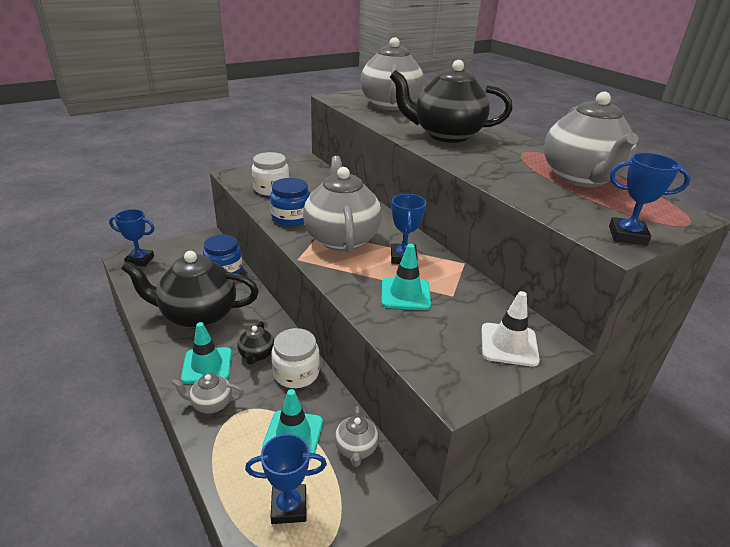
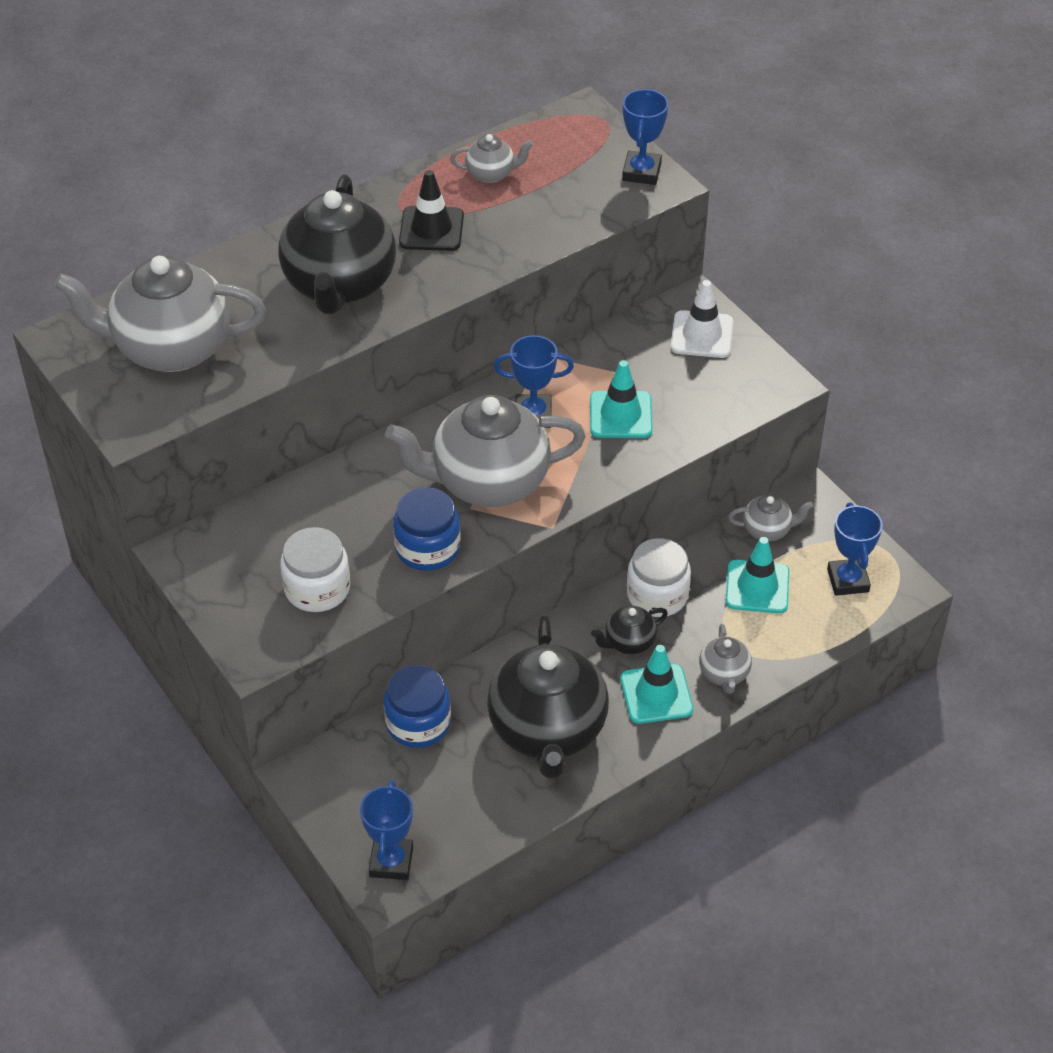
camera: 90 degrees left, 15 degrees up
(256, 355) = (628, 642): black teapot -> black teapot turned 150 degrees clockwise
(509, 159) = (431, 229): none -> black traffic cone
(581, 178) = (491, 174): grey teapot -> grey teapot, size x0.45

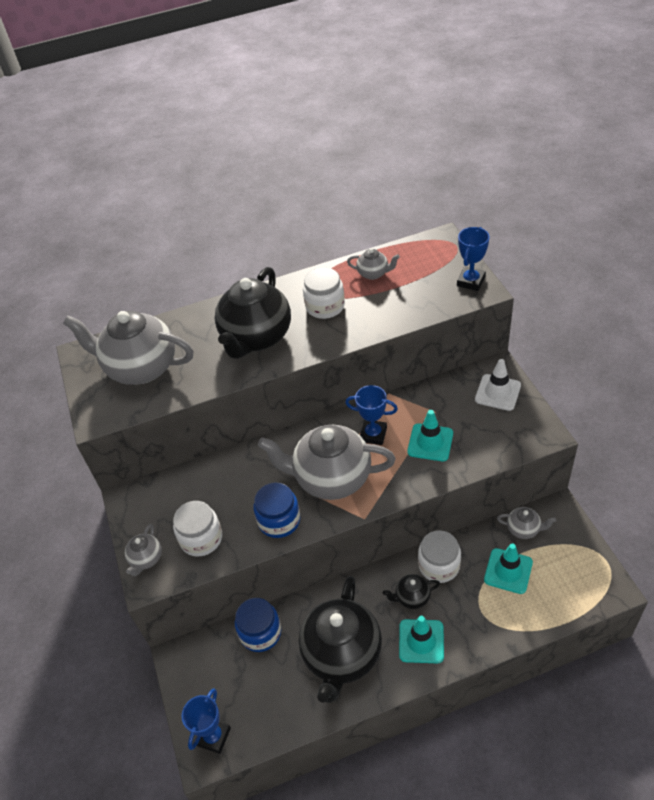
camera: 20 degrees right, 0 degrees up
(431, 229) = (325, 306): black traffic cone -> white jar
(724, 674) = (471, 634): grey teapot -> grey teapot (146, 559)
(848, 580) = (572, 577): blue trophy -> none

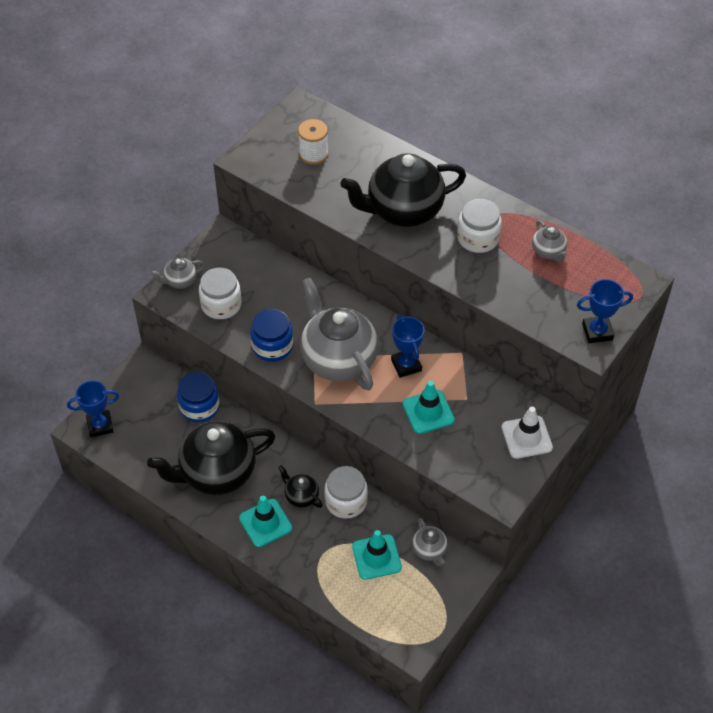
camera: 50 degrees right, 5 degrees up
(140, 368) = (313, 154): grey teapot -> white spool

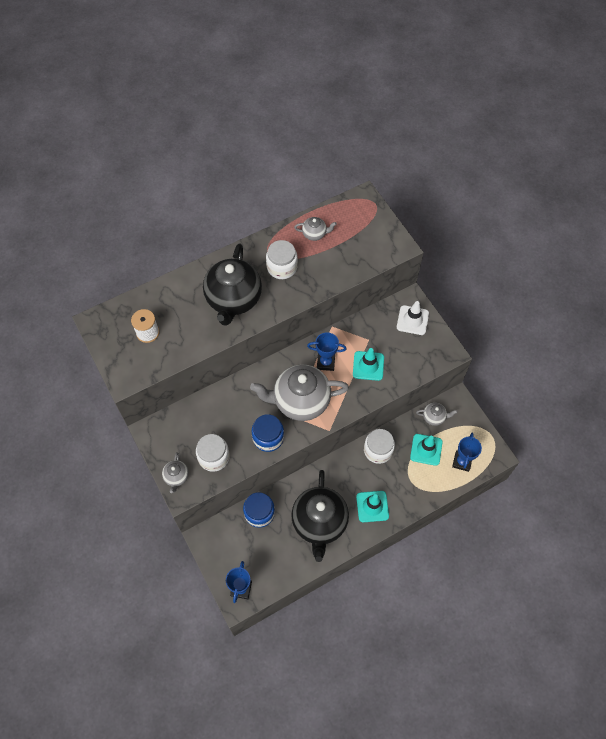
camera: 65 degrees left, 10 degrees up
(301, 496) = (362, 476): black teapot -> none
(597, 332) = (390, 238): blue trophy -> blue trophy (462, 461)

